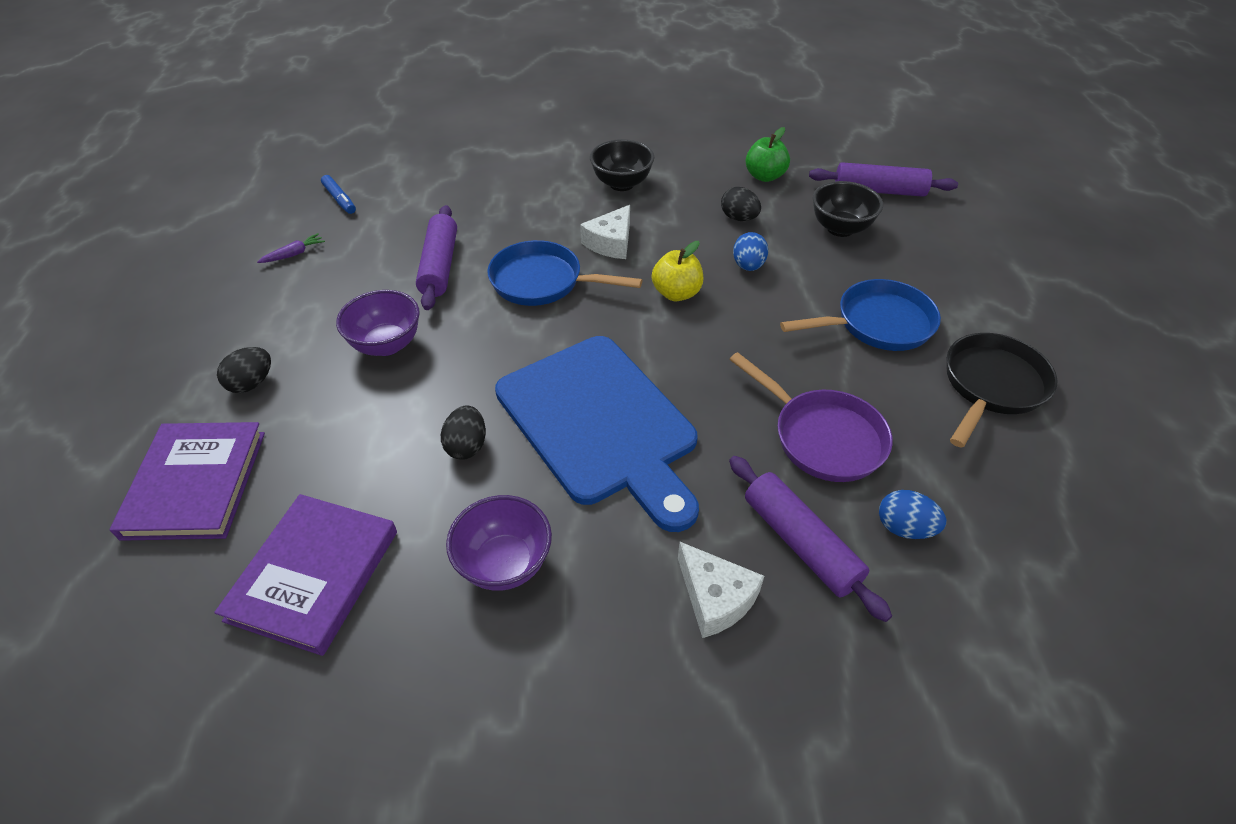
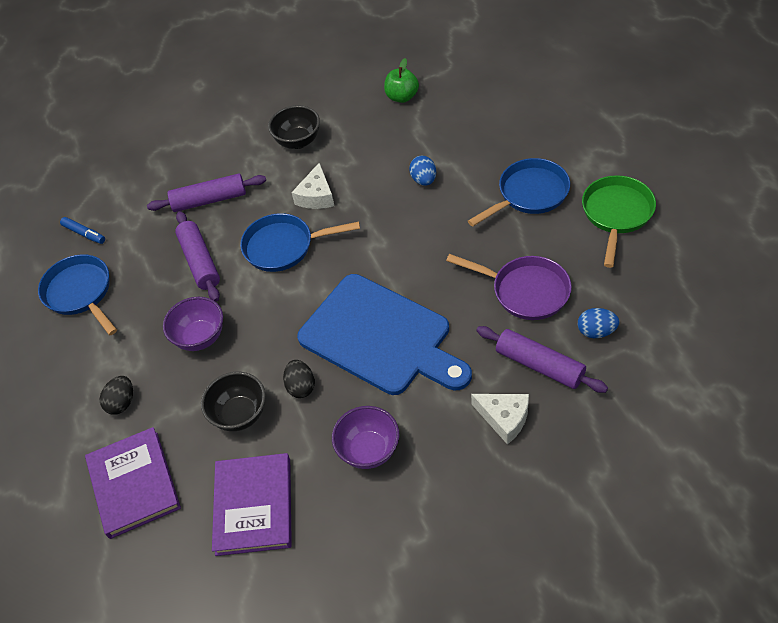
camera: 15 degrees left, 5 degrees up
(294, 254) = (81, 293): purple carrot -> blue pan
(676, 293) = (384, 221): yellow apple -> none
(739, 218) = (399, 141): black egg -> none
(840, 228) = (475, 125): black bowl -> black bowl (240, 414)
(879, 191) = (490, 81): purple rolling pin -> purple rolling pin (209, 200)
(991, 386) = (616, 214): black pan -> green pan

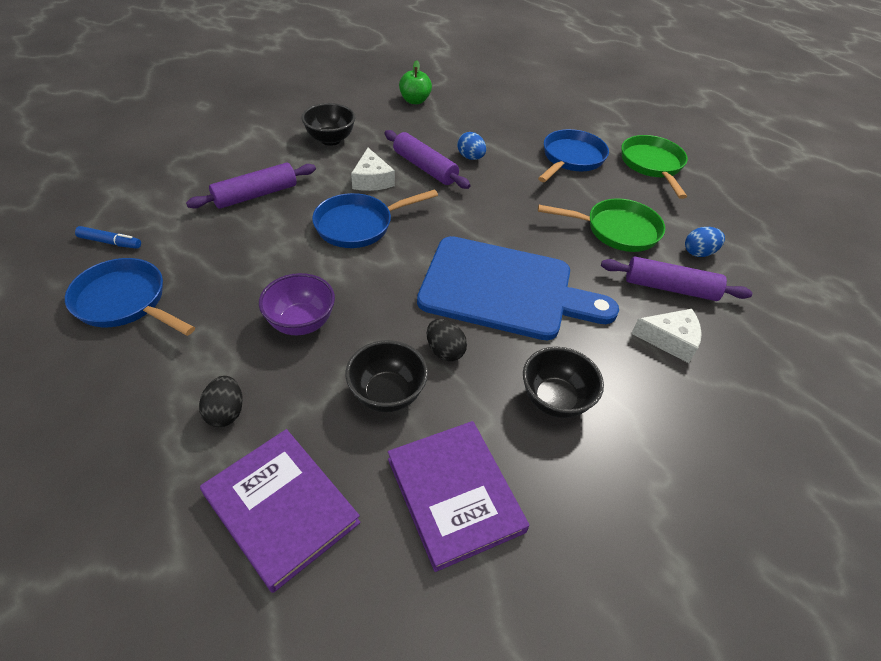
camera: 30 degrees left, 5 degrees down
(199, 262) = (268, 250): purple rolling pin -> purple rolling pin (424, 167)
(369, 450) = (555, 400): purple bowl -> black bowl
(525, 291) = (616, 230): purple pan -> green pan

